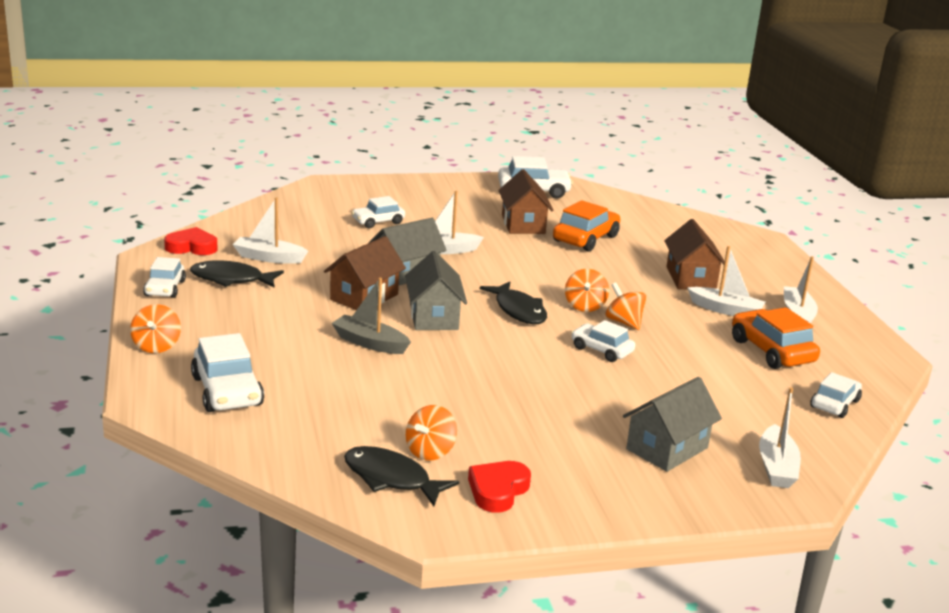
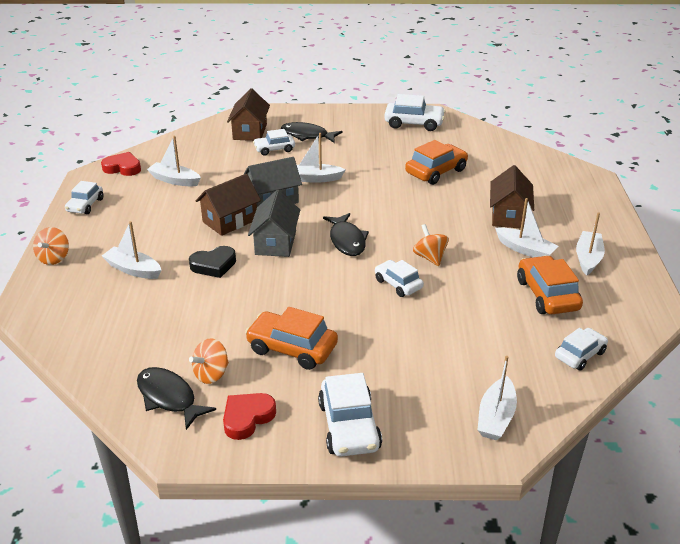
camera: 15 degrees right, 10 degrees up
(227, 391) = (85, 303): white car -> white car (349, 426)
(231, 279) = (137, 199): black fish -> black fish (307, 135)
(269, 353) = (133, 269): none -> white boat
(370, 343) = (214, 265): grey boat -> black heart
(512, 420) = (292, 348): none -> orange car
(523, 224) = (390, 155): brown house -> brown house (250, 132)
(585, 306) = (404, 239): orange spinning top -> none
(667, 448) = (408, 389): grey house -> none

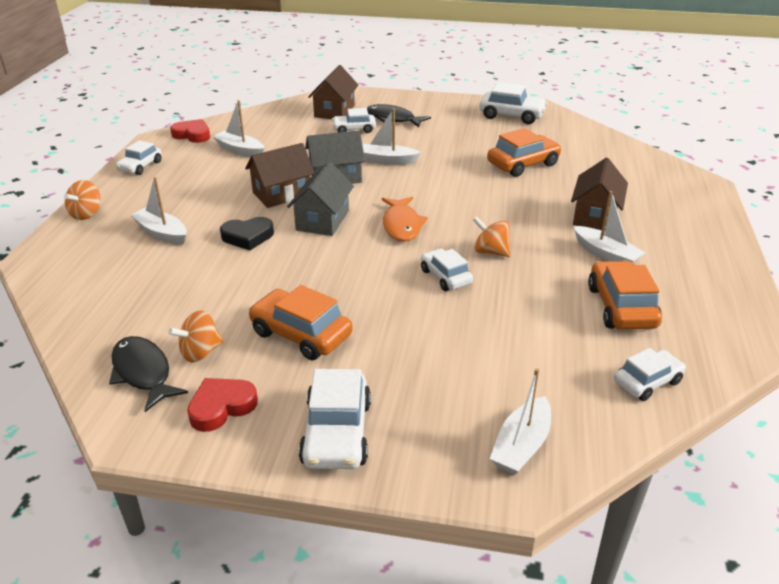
camera: 10 degrees right, 0 degrees up
(347, 240) = (401, 225): black fish -> orange fish
(430, 257) = (490, 252): orange spinning top -> orange spinning top turned 45 degrees counterclockwise
(588, 258) = (681, 271): white boat -> none

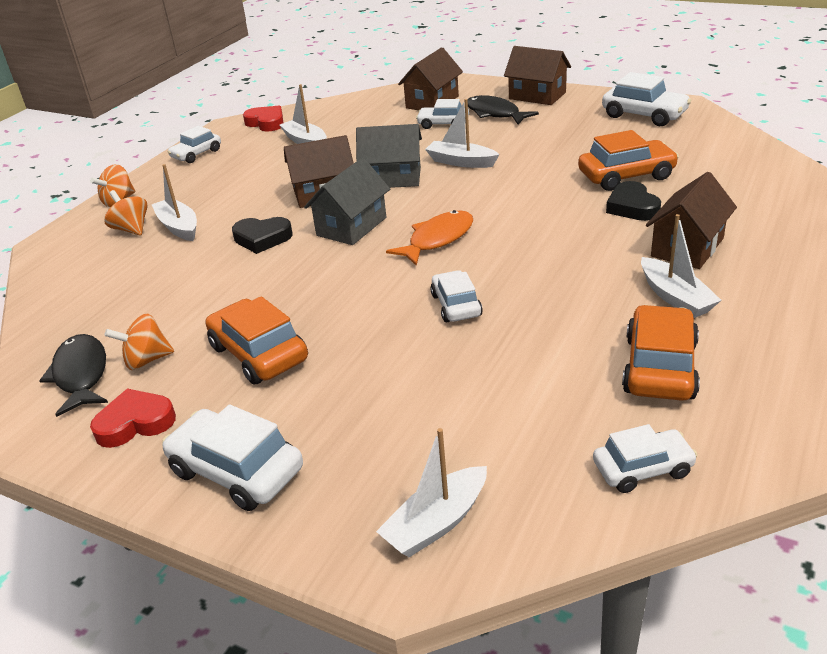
camera: 20 degrees right, 0 degrees up
(337, 432) = (236, 471): white car -> white car turned 105 degrees clockwise
(401, 225) = (437, 239): orange fish -> orange fish turned 150 degrees counterclockwise
(419, 103) = (537, 96): none -> brown house
(490, 252) = (527, 281): orange spinning top -> orange spinning top (131, 229)
(540, 188) = (632, 207): none -> black heart

